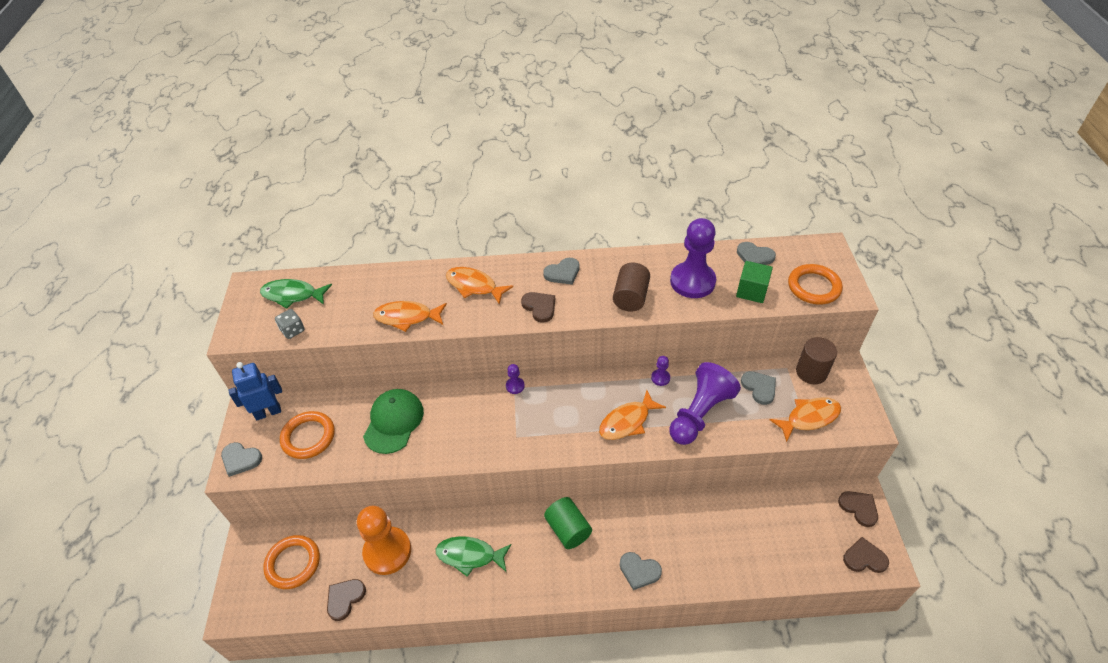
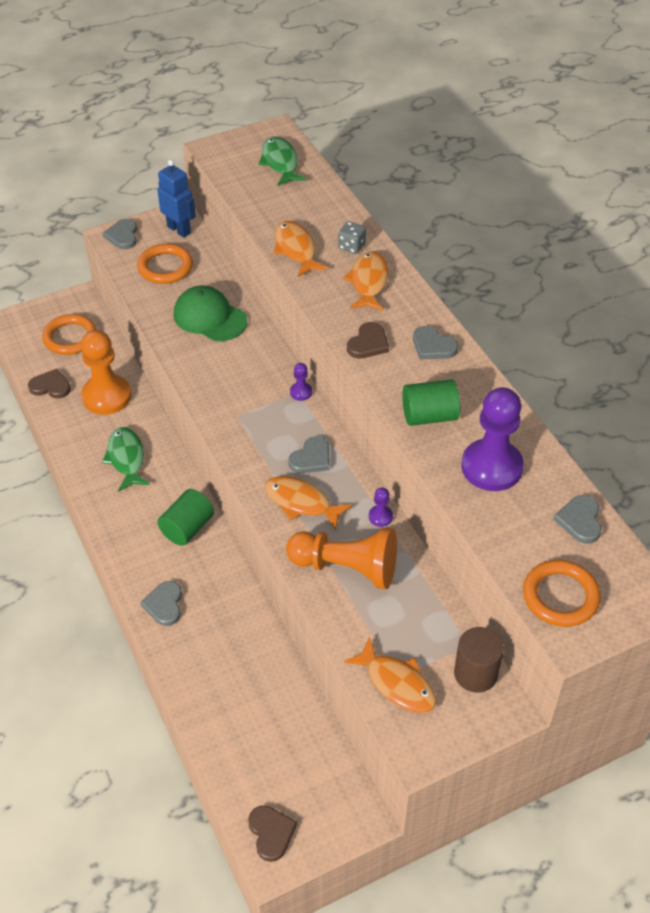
camera: 65 degrees right, 0 degrees up
(293, 330) = (237, 181): grey dice -> grey dice (351, 246)
(393, 422) = (210, 317): green cap -> green cap turned 135 degrees counterclockwise
(630, 297) = (429, 416): brown cylinder -> green cylinder
(699, 413) = (346, 568): purple pawn -> orange pawn
(751, 291) = (511, 530): green cube -> none
(759, 388) = (418, 620): grey heart -> grey heart (311, 458)
(859, 508) = (341, 817): brown heart -> none

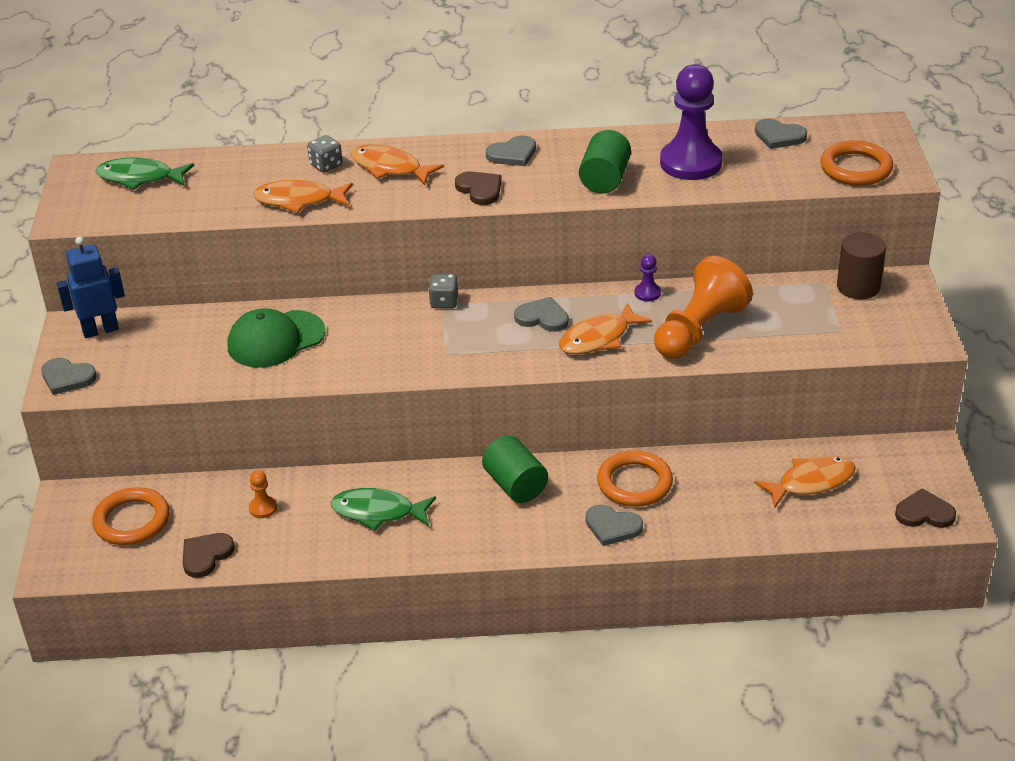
camera: 65 degrees left, 10 degrees down
(106, 396) = (263, 508): orange pawn -> orange pawn, size x0.42
(165, 267) = (158, 355): orange ring -> orange ring (634, 483)
(301, 392) = (444, 302): purple pawn -> grey dice
(311, 458) = (542, 317): grey heart -> grey heart turned 45 degrees counterclockwise
(397, 683) = (849, 334): orange fish -> orange fish (811, 482)

